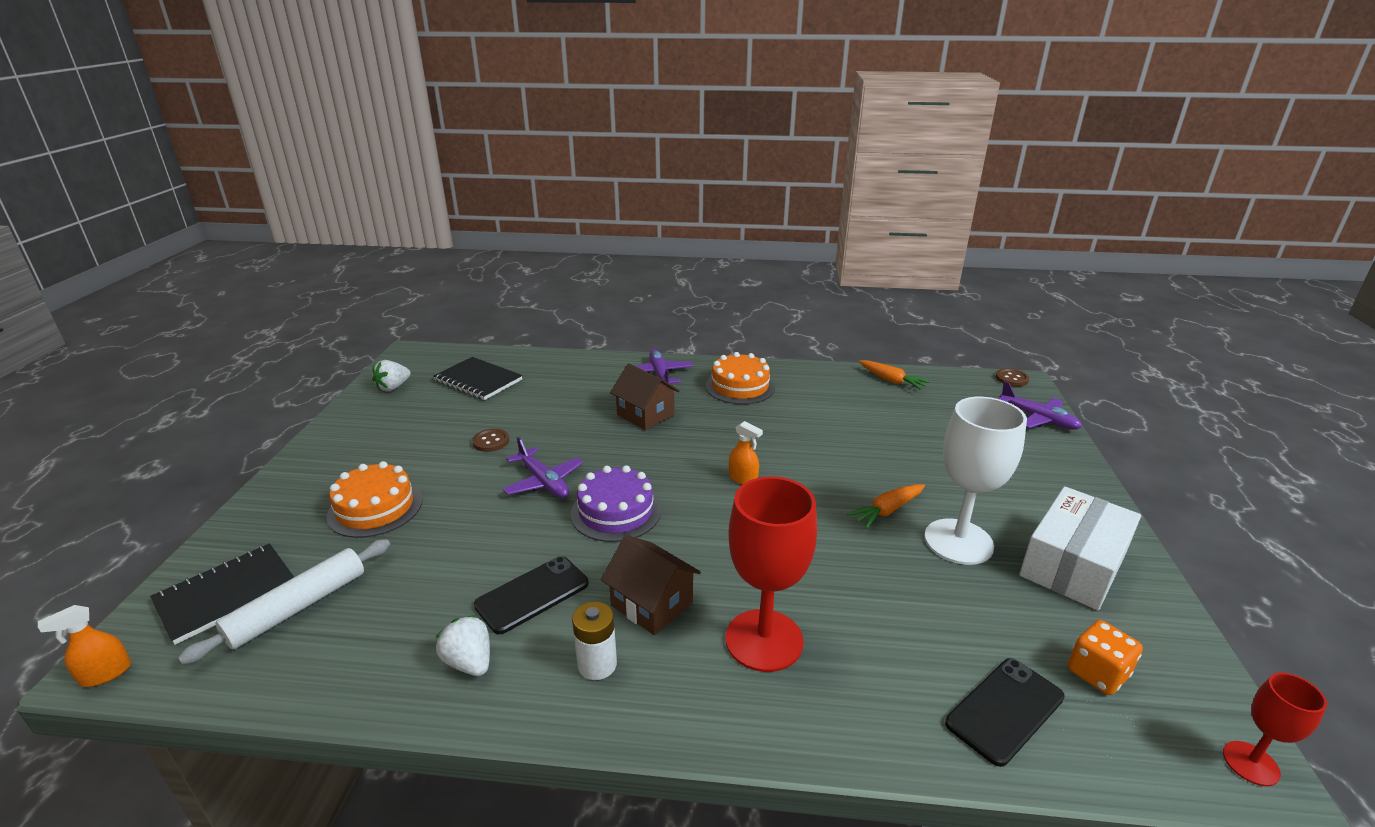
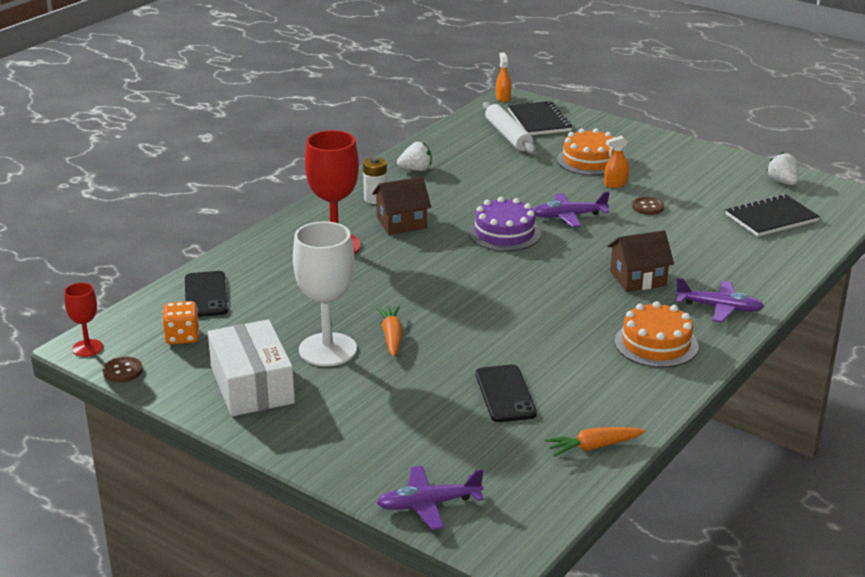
camera: 120 degrees right, 0 degrees up
(532, 594) = (450, 192): black phone -> black phone (505, 394)
(743, 478) = (495, 292): orange spray bottle -> orange spray bottle (615, 184)
(1011, 379) = (524, 545): brown button -> brown button (123, 371)

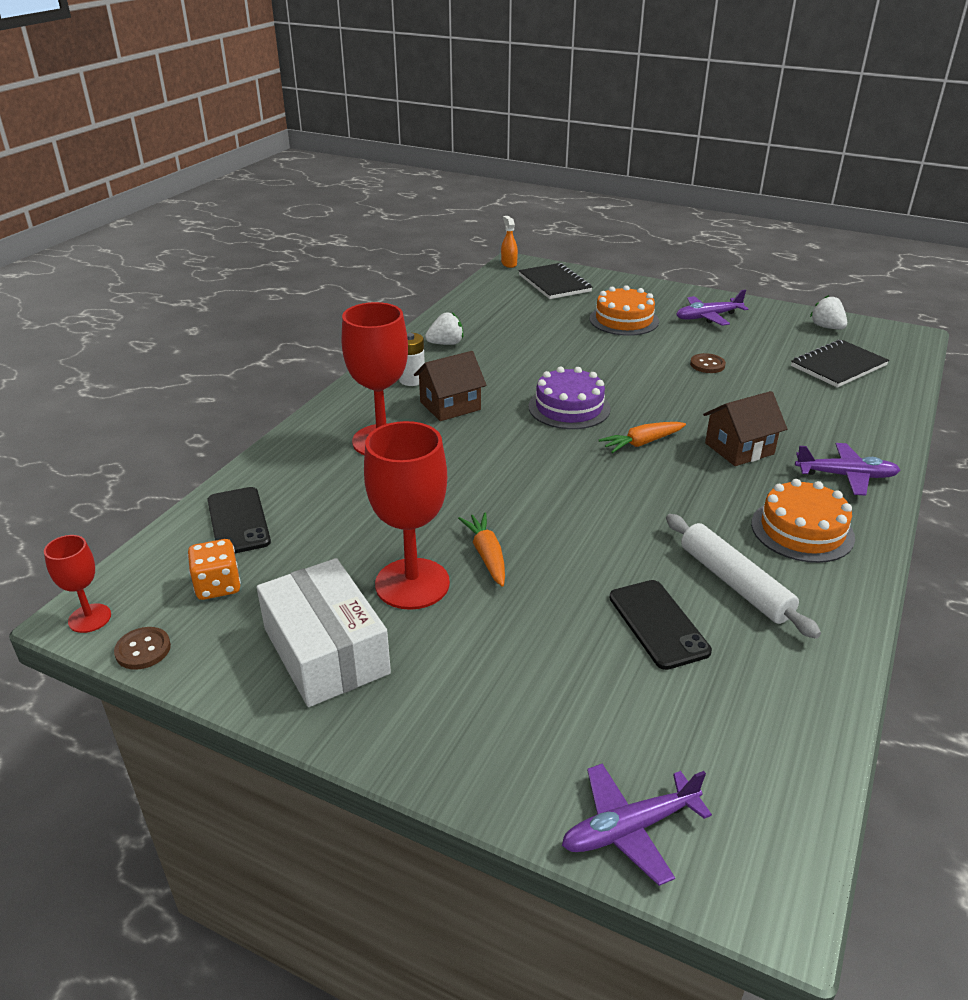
camera: 10 degrees left, 5 degrees up
(327, 350) = (412, 584): white goblet -> red goblet
(508, 135) = (529, 300): white rolling pin -> white rolling pin (734, 583)
(569, 216) = (630, 382): purple plane -> purple plane (708, 317)
(593, 447) = (804, 694): orange carrot -> orange carrot (642, 443)
(615, 184) = (662, 342): orange spray bottle -> none

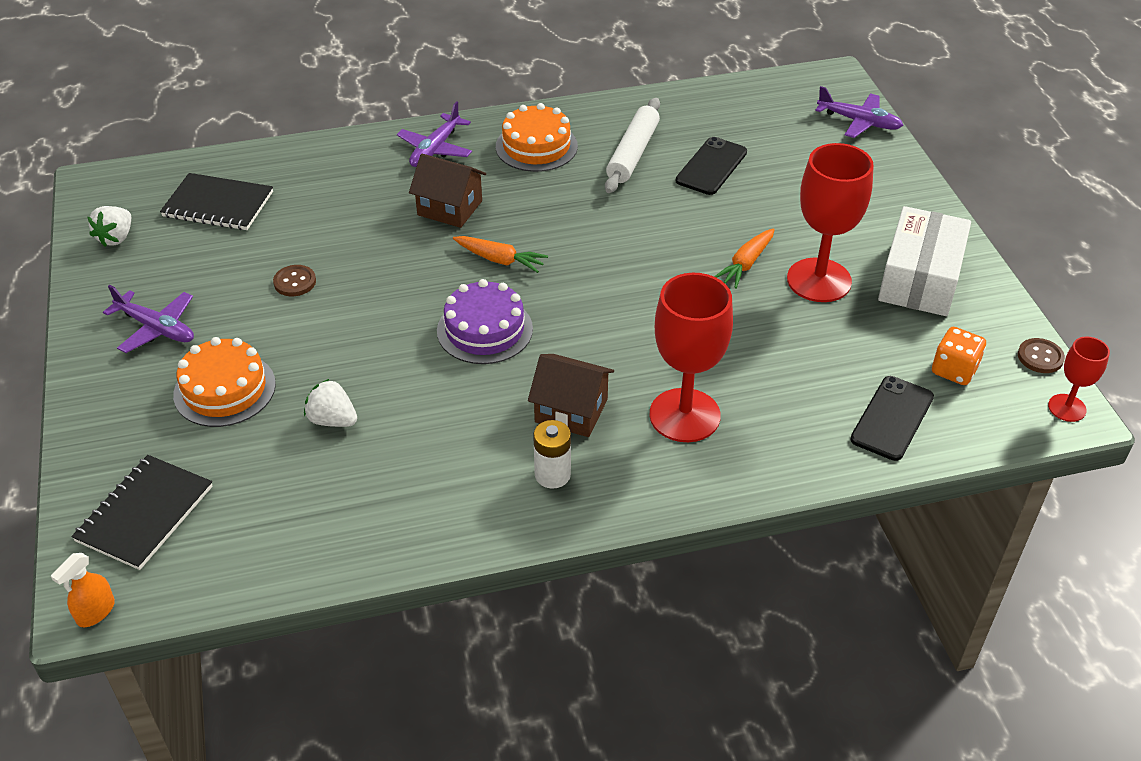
camera: 130 degrees left, 10 degrees up
(446, 344) = (437, 505): white strawberry -> white strawberry (332, 420)
(845, 476) = (435, 149): purple plane -> purple plane turned 120 degrees counterclockwise

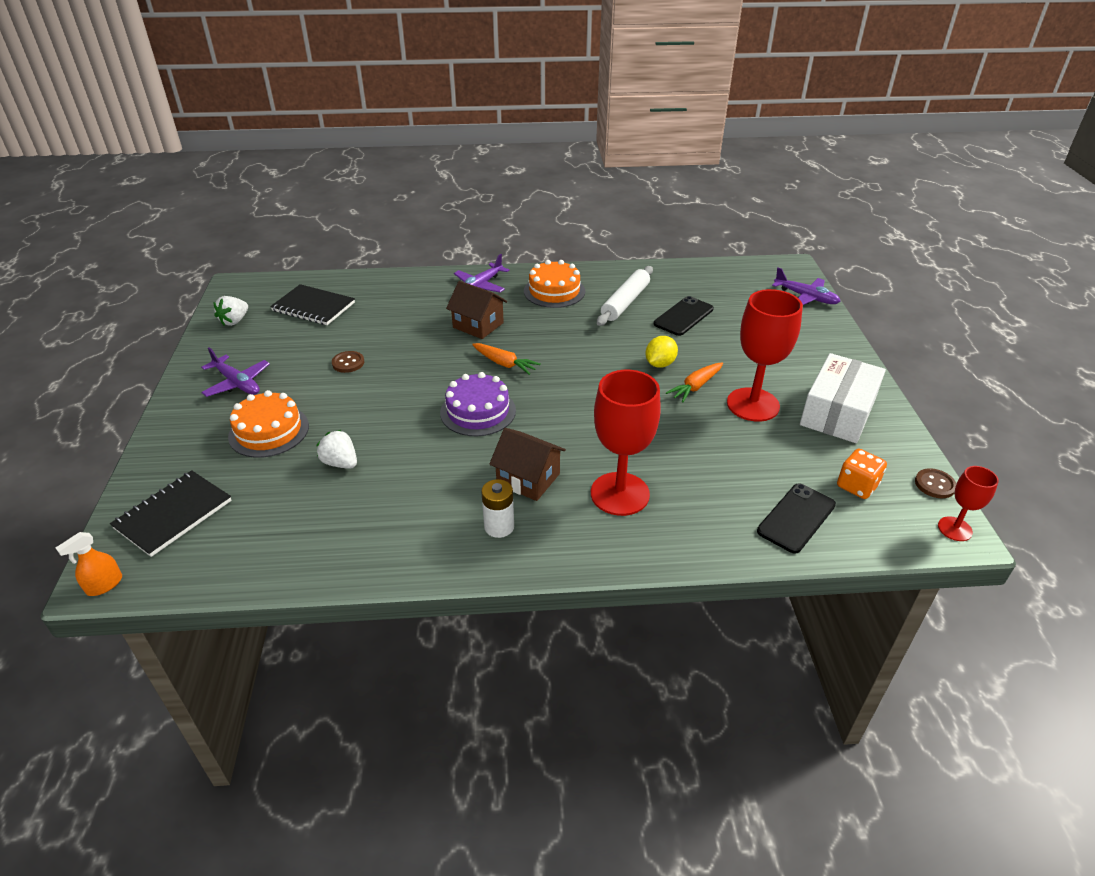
camera: 10 degrees right, 5 degrees down
(695, 238) = (660, 364): none -> yellow lemon

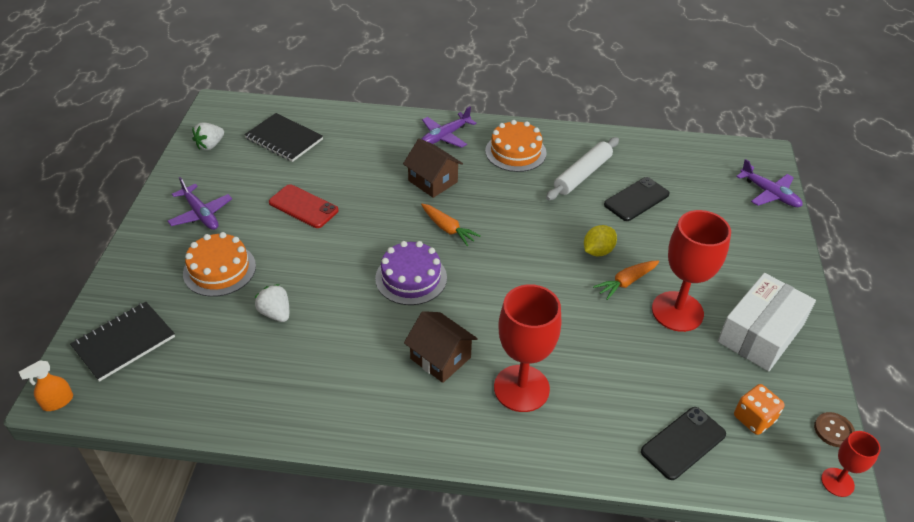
camera: 10 degrees right, 5 degrees up
(348, 363) = (303, 206): brown button -> red phone
(499, 526) = (402, 403): white battery -> none

